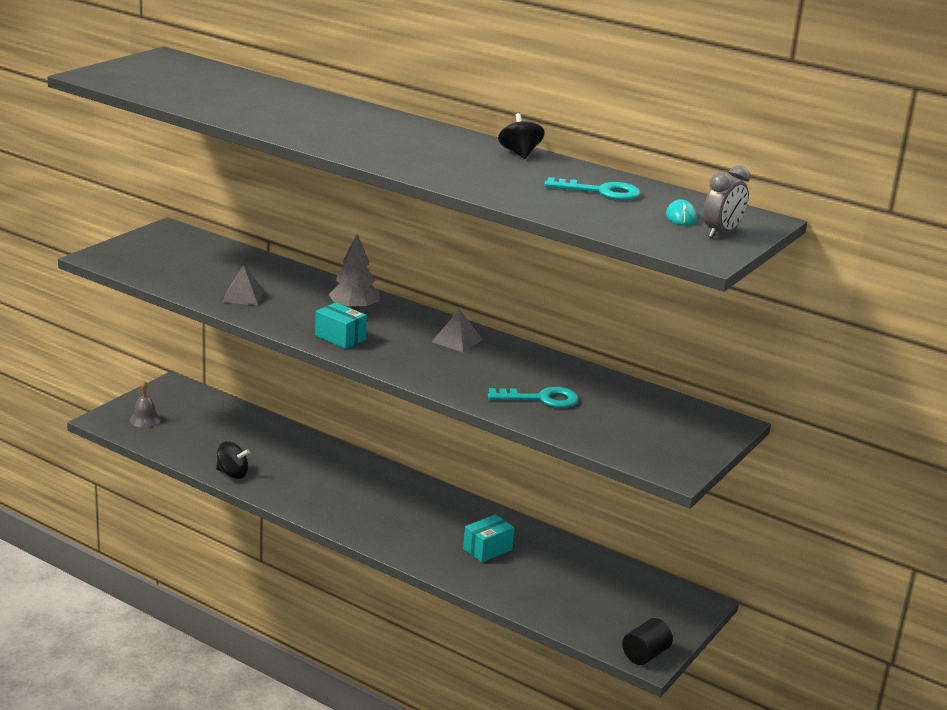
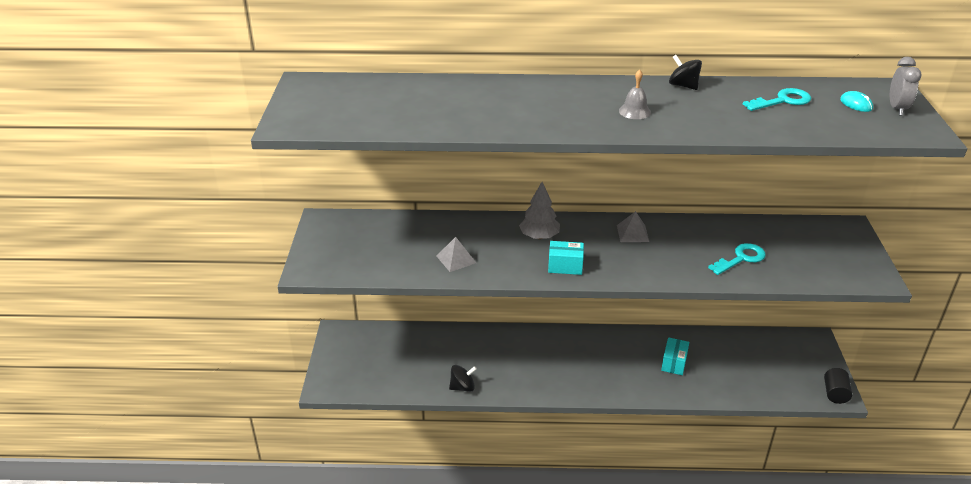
camera: 30 degrees left, 10 degrees up
(145, 419) = (352, 371): grey bell -> grey bell (634, 111)

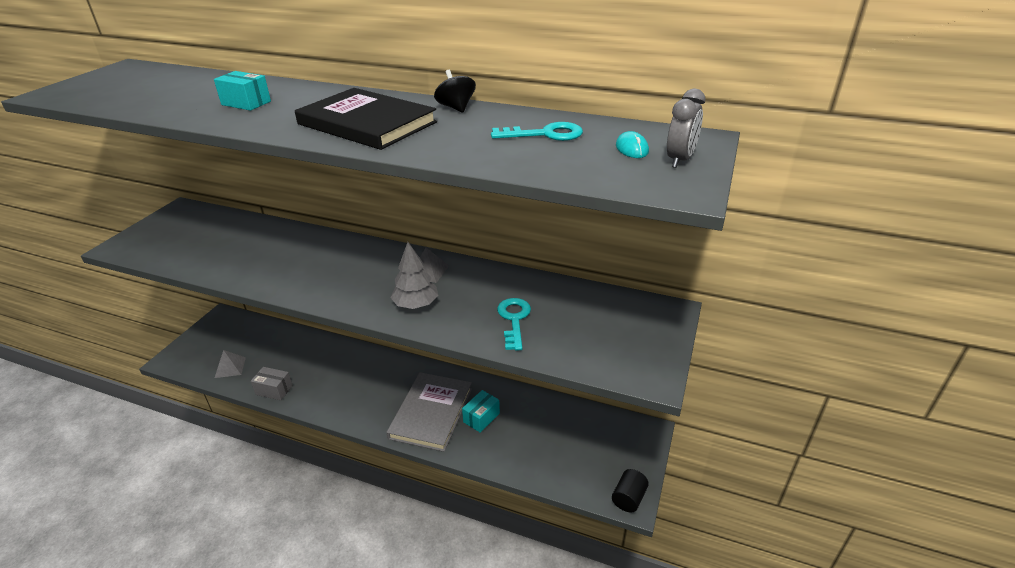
camera: 20 degrees right, 0 degrees up
(456, 259) = (243, 262): grey pyramid -> grey pyramid (230, 367)
(462, 387) = (274, 390): black spinning top -> grey box
(539, 236) = (338, 257): grey tree -> grey tree (416, 304)
(565, 266) = (330, 289): turquoise box -> turquoise box (246, 103)
(627, 370) = (431, 413): none -> grey book
(634, 111) = (367, 123): grey bell -> black book
(741, 258) = (514, 319): turquoise key -> turquoise key turned 75 degrees counterclockwise

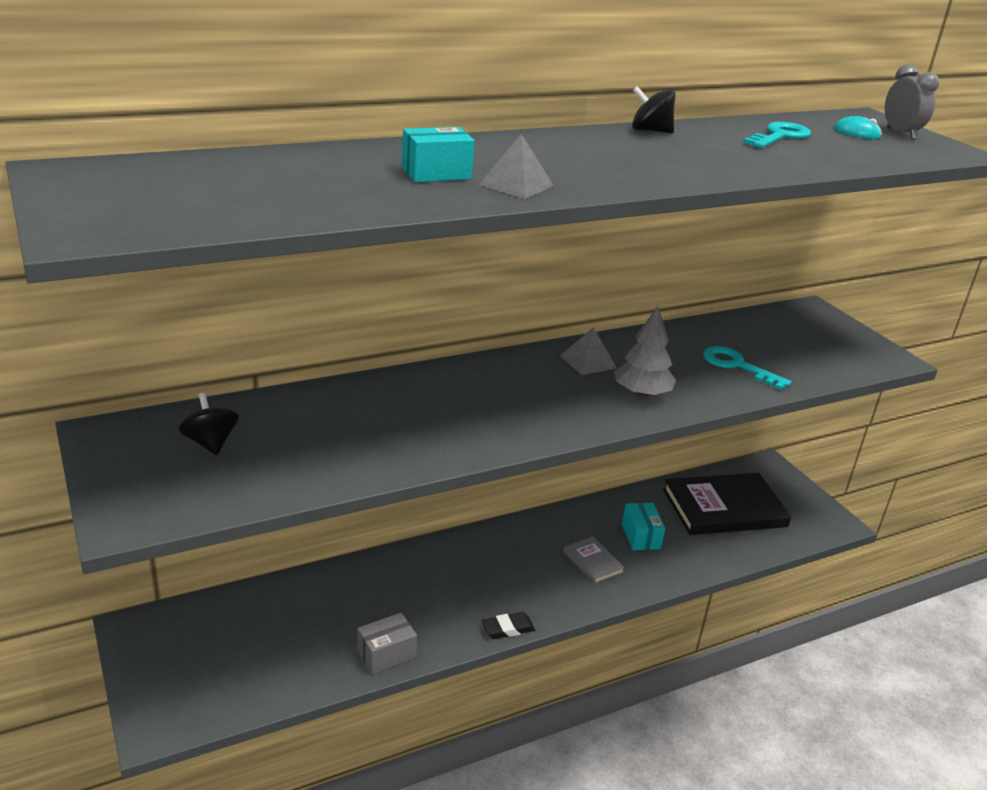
camera: 50 degrees left, 5 degrees down
(199, 230) = (211, 443): none -> black spinning top
(230, 367) = (275, 672): grey pyramid -> grey pyramid (516, 185)
(336, 416) = (508, 629): none -> black eraser
(367, 123) = (627, 161): black book -> black book (724, 508)
(431, 413) = (593, 562): grey book -> grey book, size x0.46
(628, 498) = (832, 522): black cylinder -> none

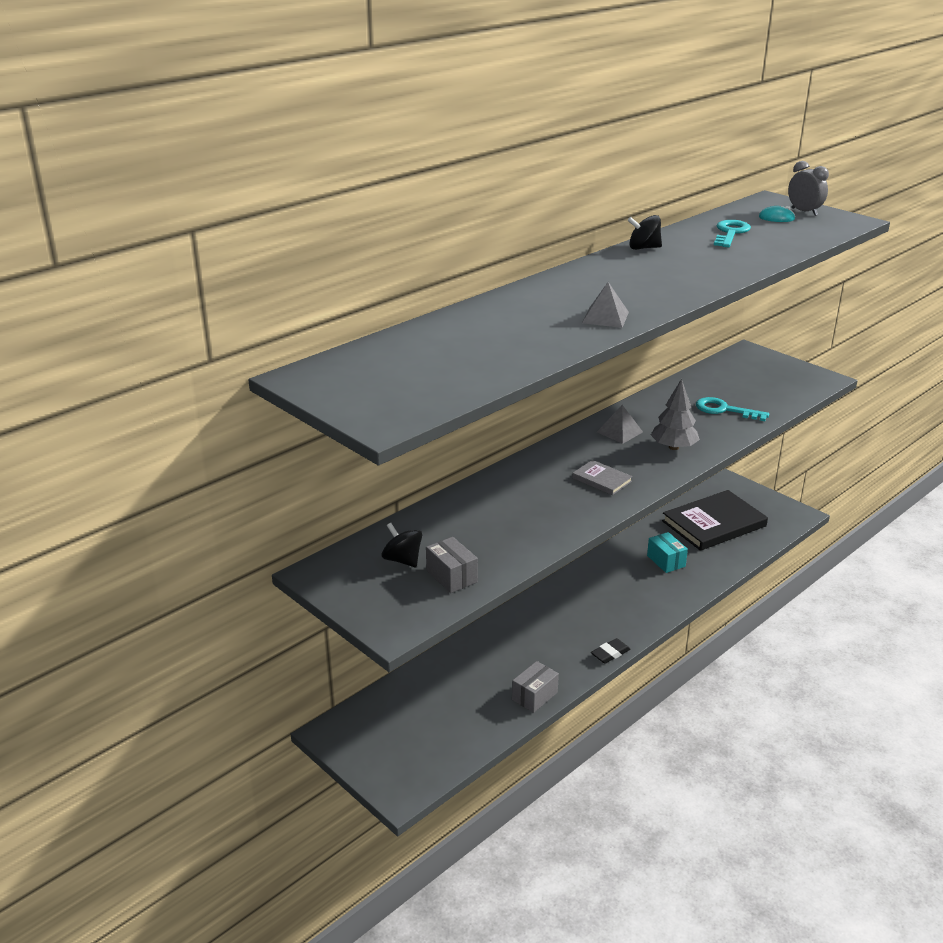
camera: 15 degrees left, 0 degrees up
(249, 477) = (451, 576): none -> grey box
(436, 173) = (545, 320): turquoise box -> none
(593, 562) = (642, 589): grey book -> grey book (602, 479)

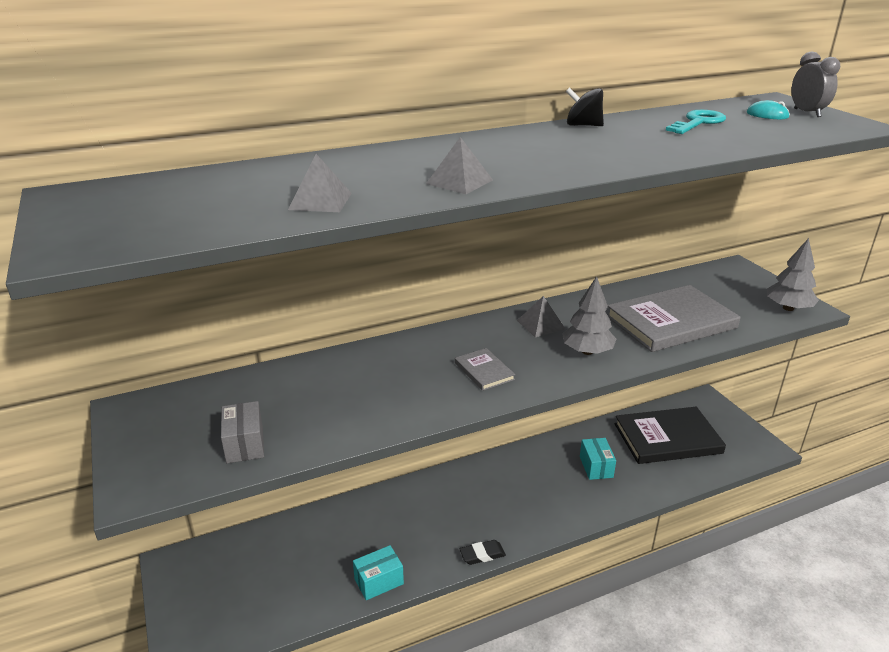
camera: 20 degrees right, 0 degrees up
(402, 560) = (216, 414): black spinning top -> none
(520, 351) = (320, 201): none -> grey pyramid
(534, 696) = (379, 581): grey box -> turquoise box
(724, 410) = (671, 322): turquoise key -> grey book
(808, 381) = (788, 308): none -> grey tree

